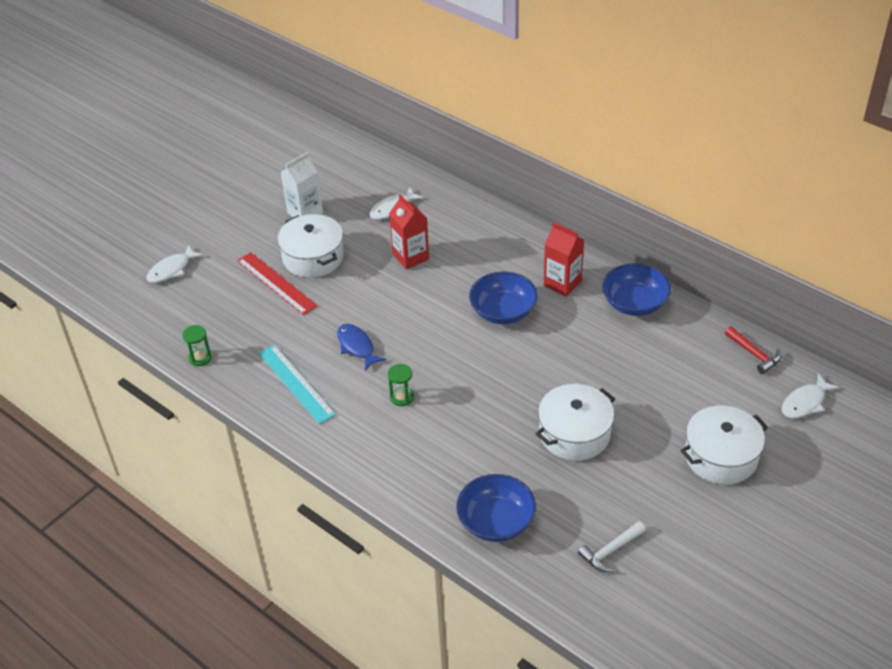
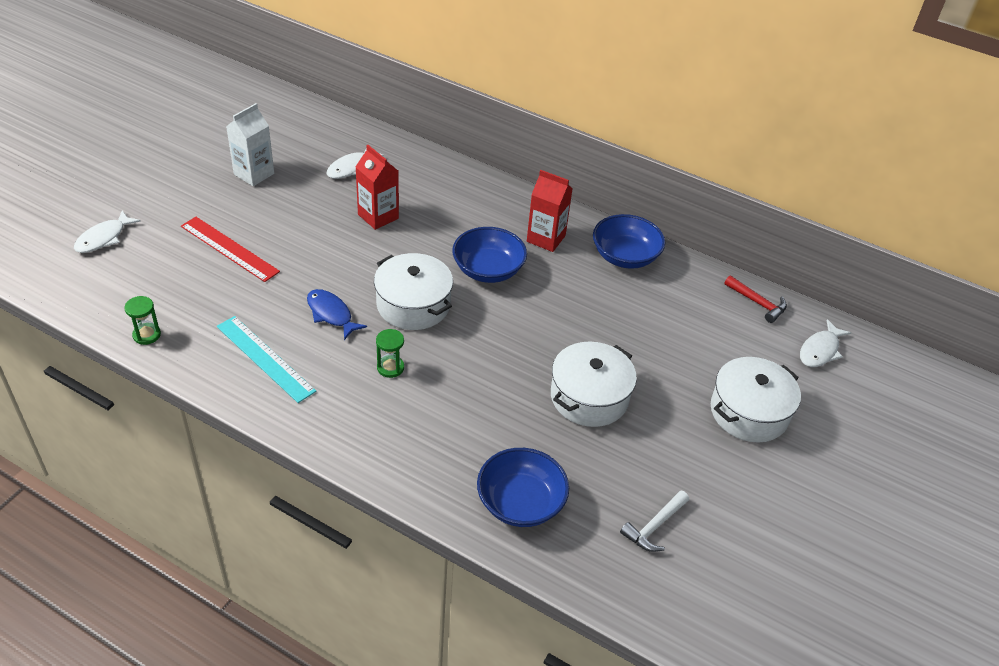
camera: 15 degrees left, 0 degrees up
(313, 257) = (268, 220): white pot -> white pot (413, 305)

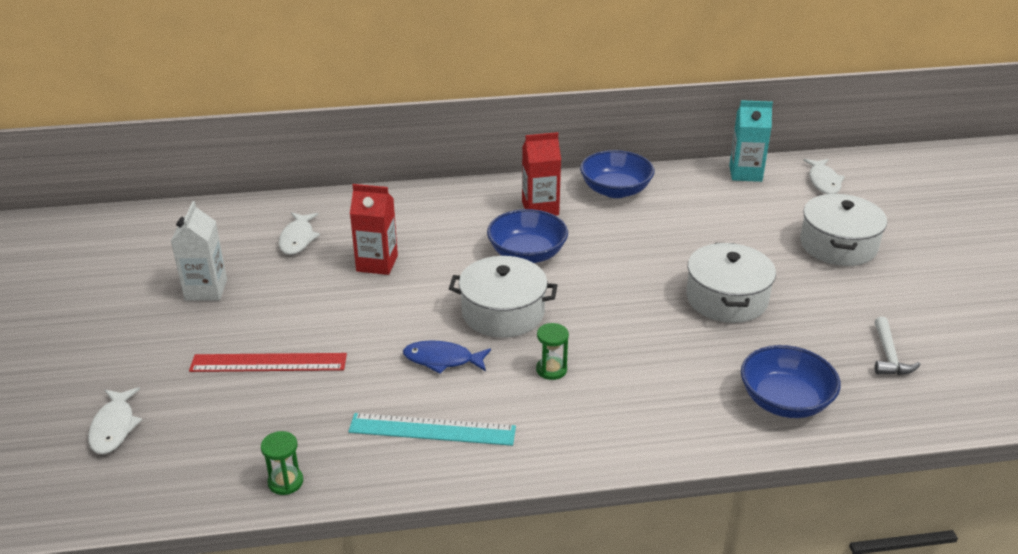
camera: 35 degrees left, 10 degrees down
(757, 303) = (745, 173): red hammer -> turquoise carton

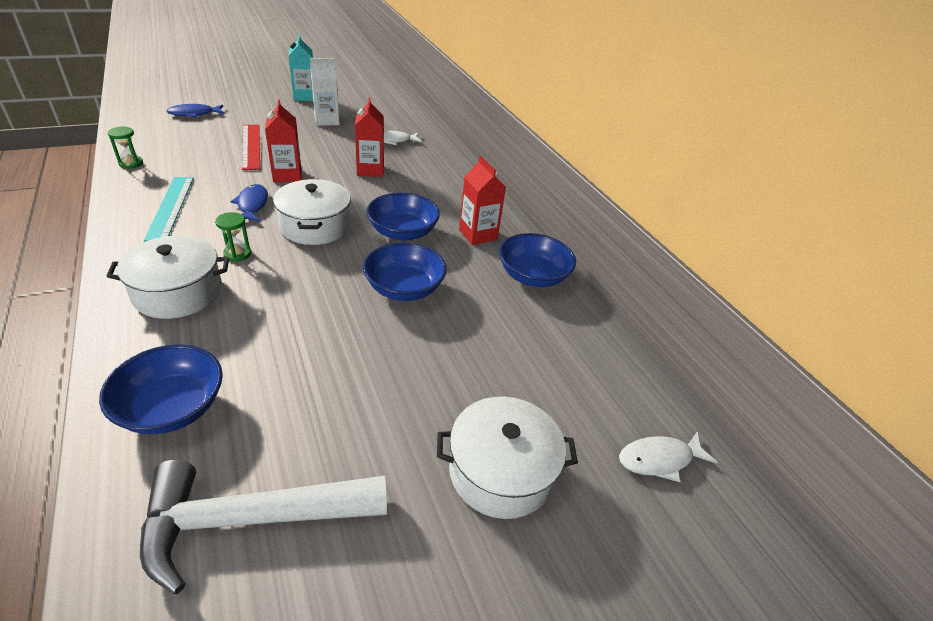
camera: 70 degrees right, 5 degrees up
(114, 427) = (194, 114): white fish -> blue fish
(371, 330) = (287, 175): none -> red carton
(627, 263) = (404, 288): none -> blue bowl
(726, 298) = (356, 360): white pot -> white pot (178, 292)
(745, 173) = (629, 376): turquoise carton -> turquoise carton (304, 97)
(889, 356) = (251, 519): white hammer -> white hammer, size x2.10

